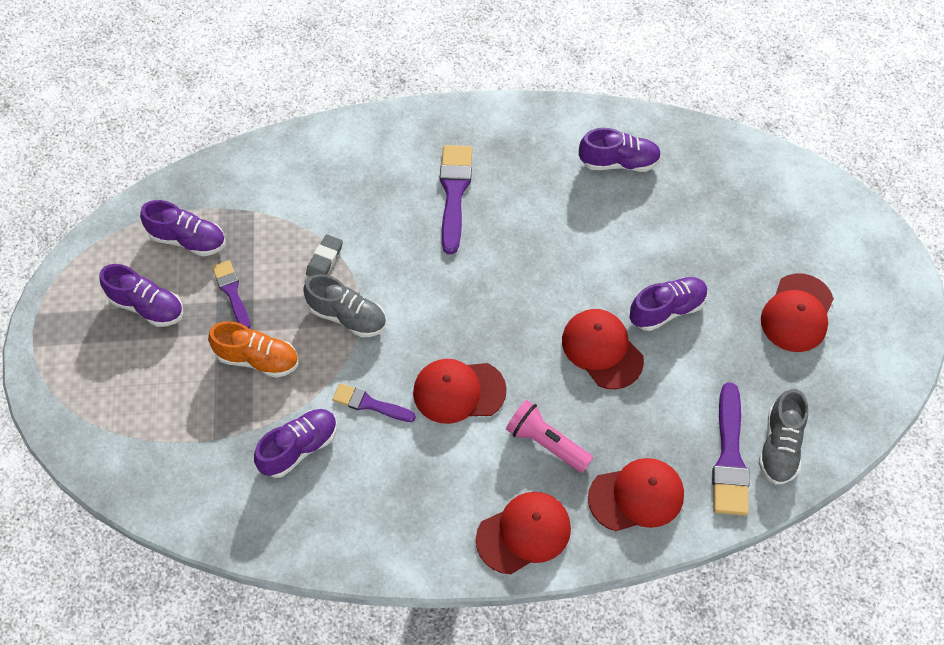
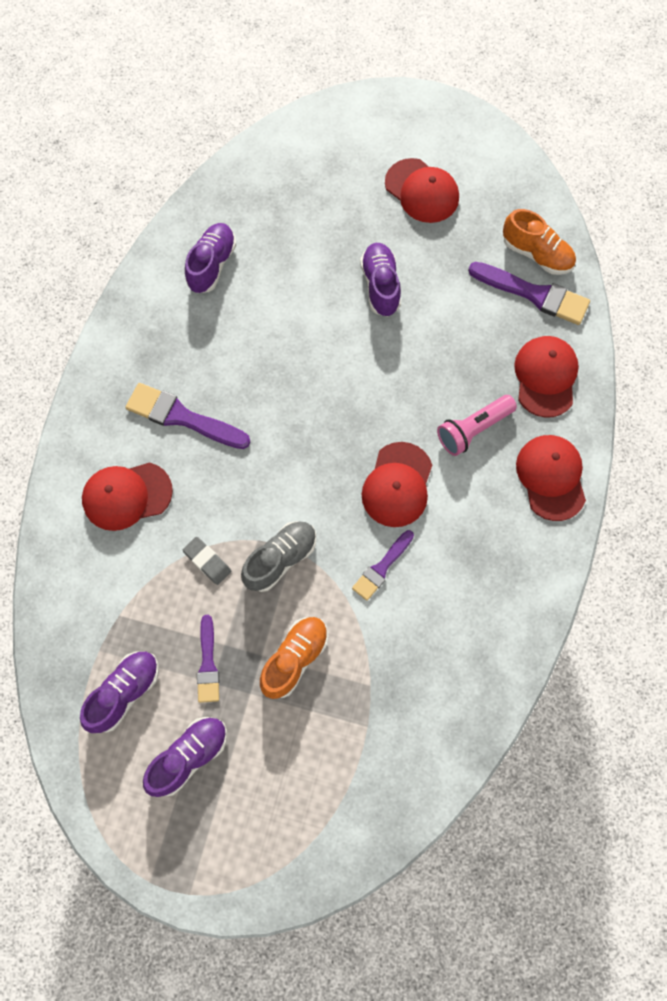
camera: 70 degrees left, 10 degrees up
(232, 292) = (208, 664): purple brush -> purple brush turned 90 degrees counterclockwise
(299, 448) = (405, 646): purple shoe -> none
(602, 350) = (400, 352): red cap -> red cap (127, 496)
(779, 446) = (536, 254): grey shoe -> orange shoe

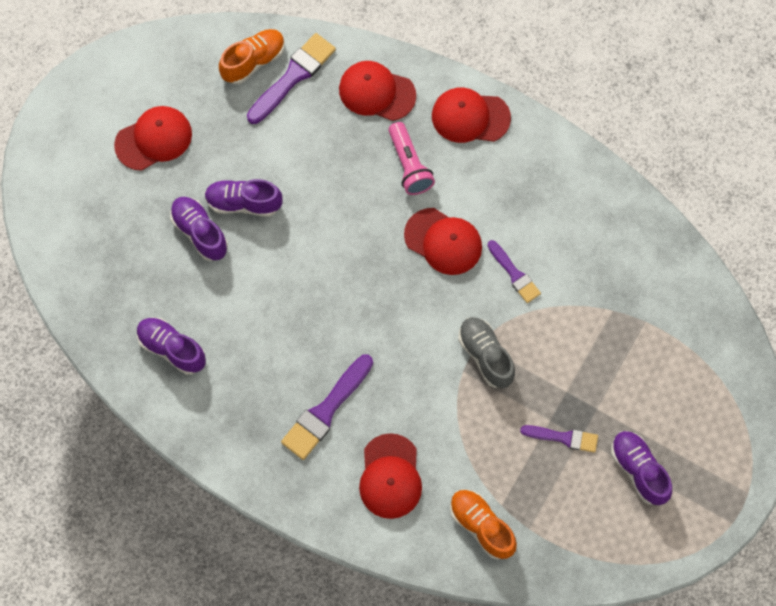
camera: 75 degrees left, 0 degrees up
(125, 692) = (572, 513): purple shoe -> purple shoe (200, 232)
(207, 561) = (472, 418): grey eraser -> none
(295, 659) = (576, 365): orange shoe -> orange shoe (481, 526)

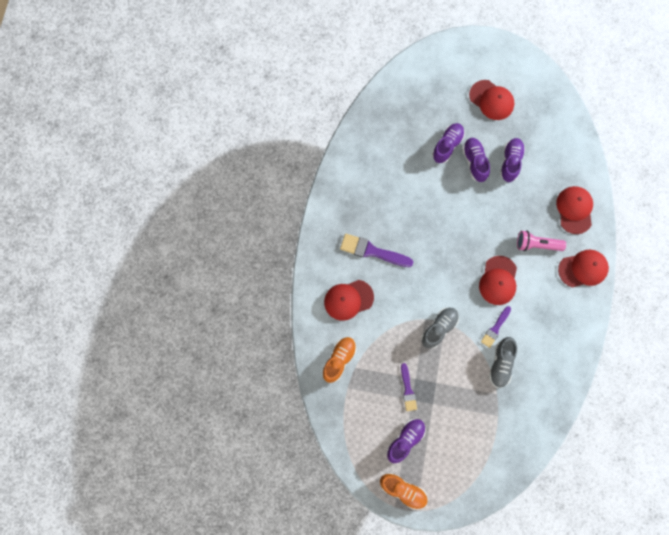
camera: 70 degrees right, 5 degrees up
(172, 349) = (375, 157): purple shoe -> purple shoe (510, 162)
(253, 62) = (562, 135): orange shoe -> orange shoe (403, 490)
(293, 76) = (563, 160): purple brush -> none
(409, 165) = (537, 244): pink flashlight -> pink flashlight turned 45 degrees clockwise
(470, 117) = (583, 269): red cap -> red cap turned 90 degrees clockwise
(570, 287) = (501, 364): none -> grey shoe

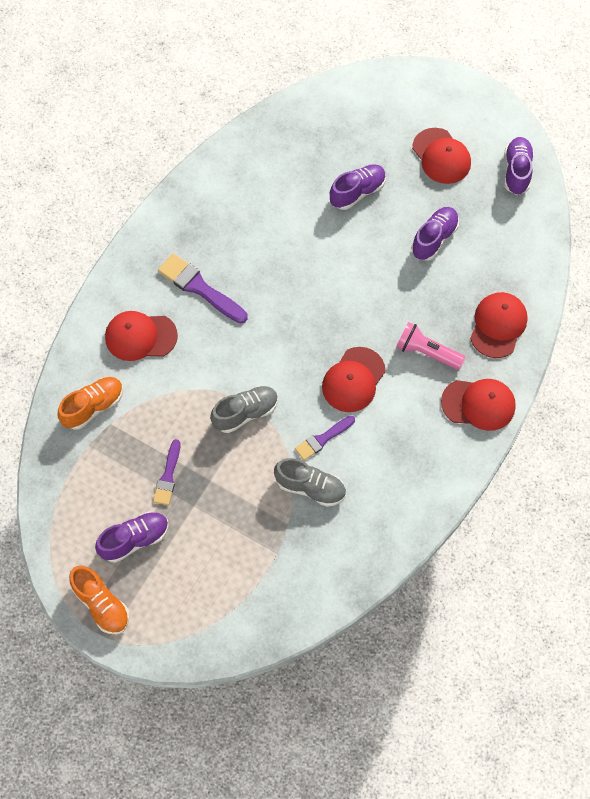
camera: 20 degrees right, 10 degrees down
(474, 162) = (385, 223): purple shoe -> purple shoe (516, 171)
(501, 364) = (310, 487): grey shoe -> grey shoe turned 105 degrees counterclockwise

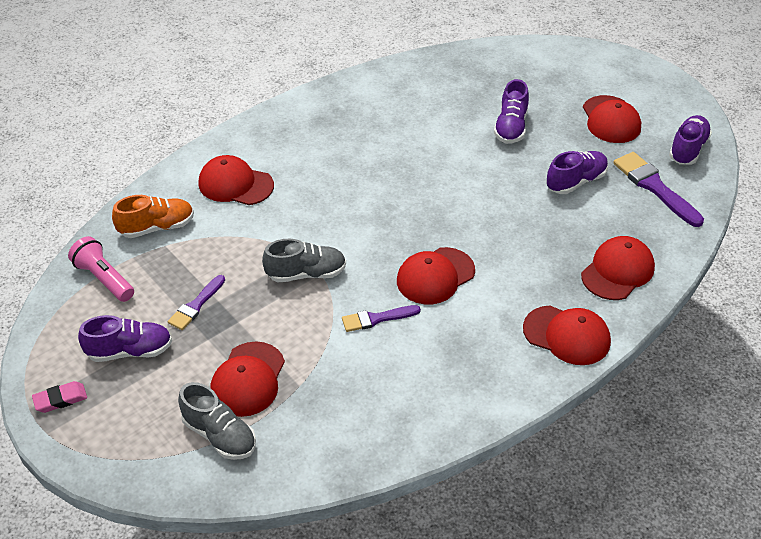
camera: 20 degrees right, 20 degrees down
(102, 604) = (60, 399): orange shoe -> pink eraser
(199, 288) = (314, 162): purple brush -> purple brush (654, 187)
(244, 533) = (248, 379): none -> red cap
(310, 487) = (341, 359): grey shoe -> grey shoe (219, 435)
(357, 192) = (511, 127): purple shoe -> purple shoe turned 120 degrees clockwise
(426, 352) = (527, 273): pink flashlight -> pink flashlight (104, 279)

